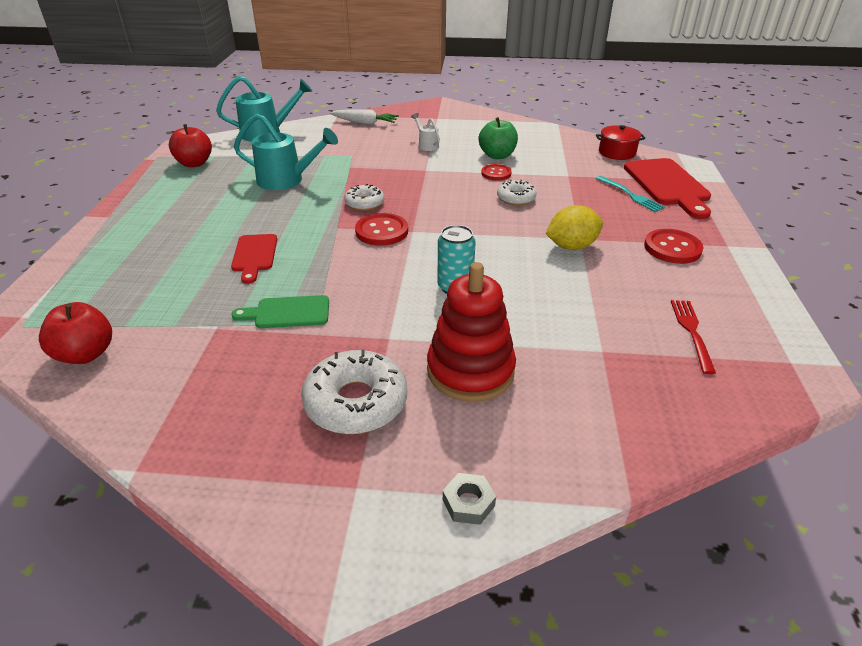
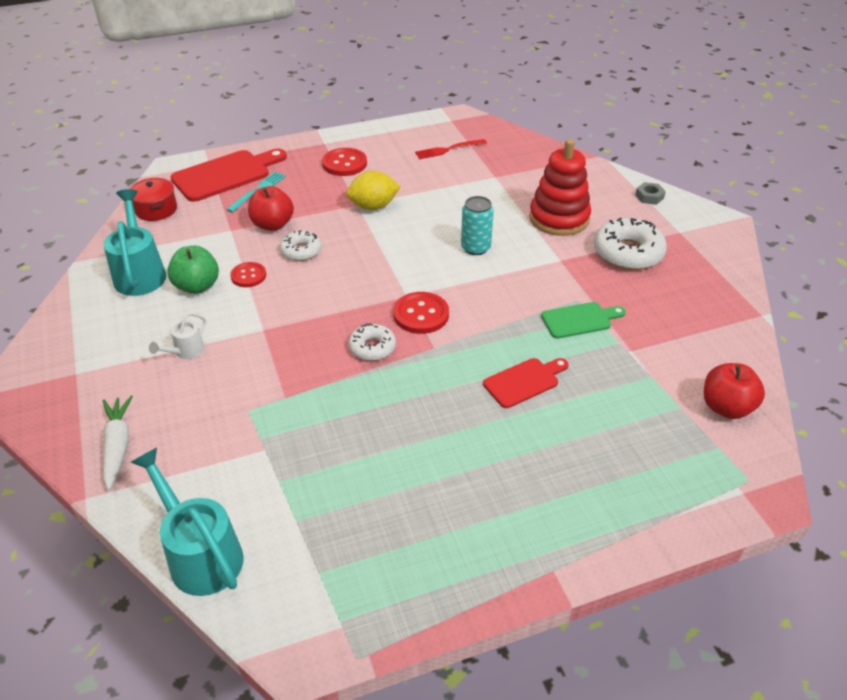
camera: 115 degrees left, 5 degrees up
(194, 163) = (357, 581): red apple -> red apple (272, 225)
(287, 180) = (354, 440): turquoise watering can -> turquoise watering can (140, 273)
(288, 313) = (579, 320): green cutting board -> green cutting board turned 75 degrees counterclockwise
(571, 246) = (373, 206): yellow lemon -> yellow lemon turned 60 degrees counterclockwise

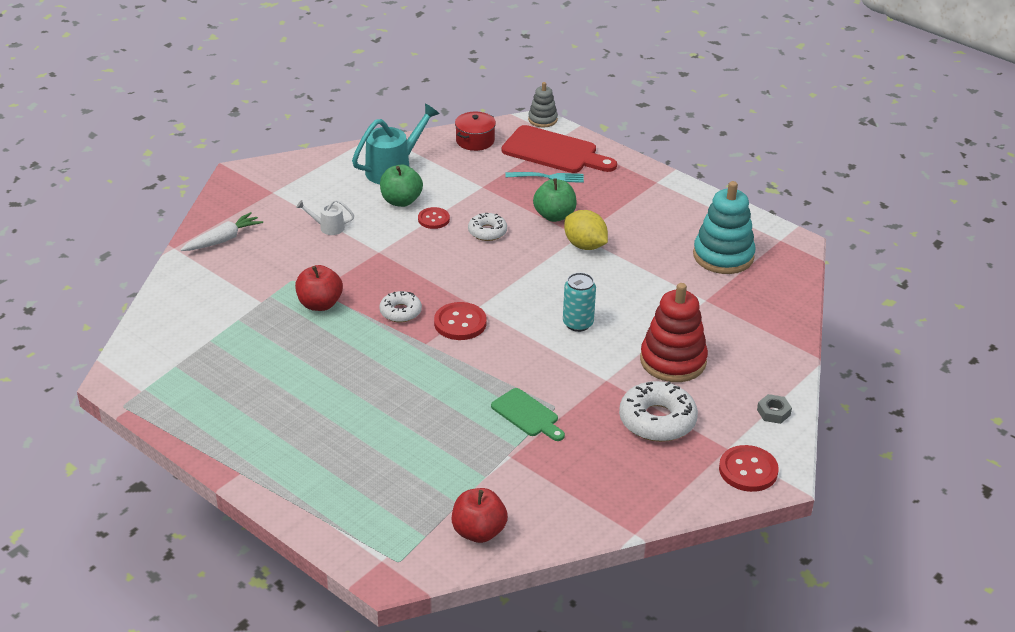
camera: 60 degrees right, 5 degrees down
(172, 164) = (542, 120): none -> grey stacking toy
(200, 554) = (160, 311): turquoise watering can -> none
(272, 225) = (508, 204): red apple -> red apple (320, 304)
(316, 207) = (554, 216): none -> green apple
(344, 164) = (635, 205): red button -> red button (748, 470)
(448, 149) = (723, 256): red fork -> turquoise stacking toy
(524, 381) = (422, 404): red cutting board -> none

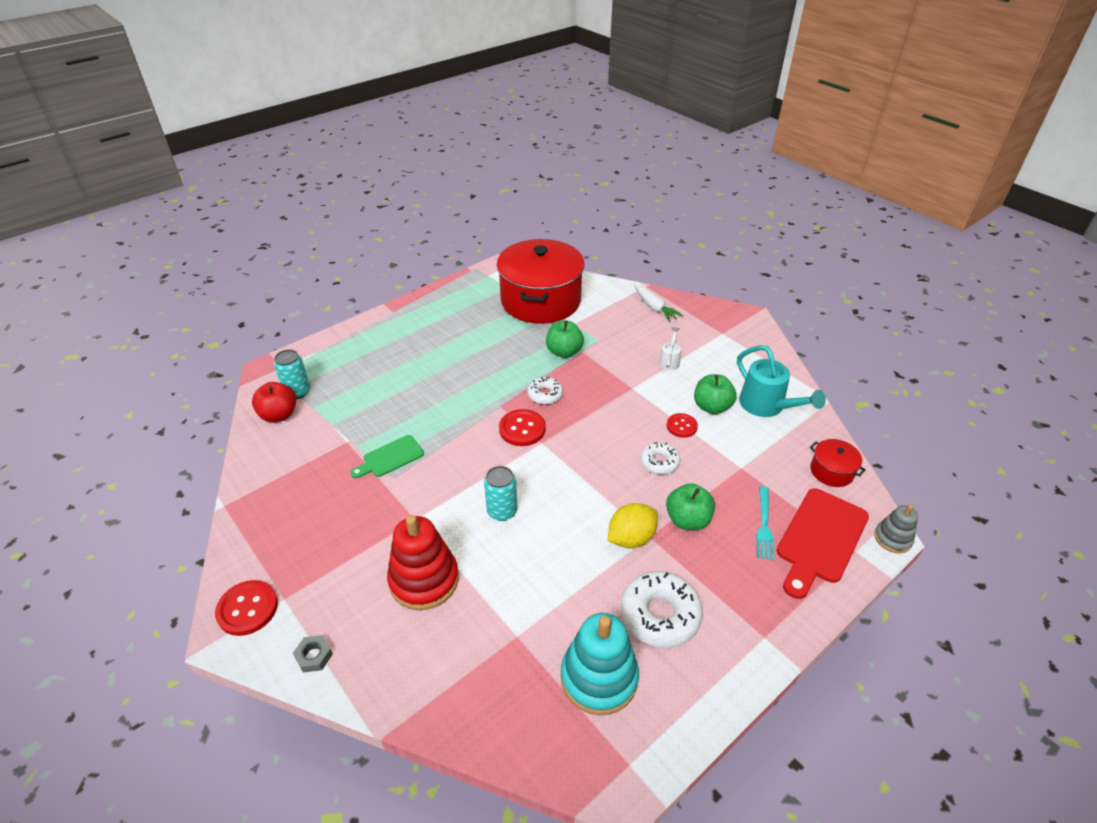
camera: 100 degrees right, 5 degrees up
(209, 333) = (540, 300): none -> red pot
(320, 304) = (564, 352): red apple -> green apple
(431, 527) = (297, 392): none -> turquoise can
(657, 420) = (345, 548): white donut -> white donut (659, 615)

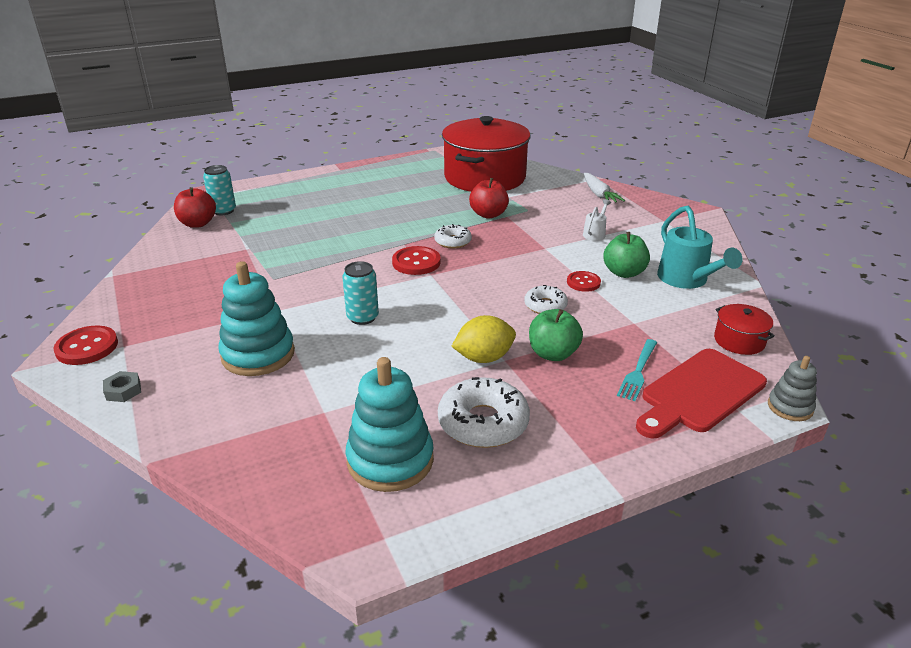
camera: 15 degrees right, 10 degrees down
(390, 458) = (279, 265): green cutting board -> none
(424, 580) = (258, 354): red stacking toy -> turquoise stacking toy
(564, 352) = (488, 214): green apple -> red apple

